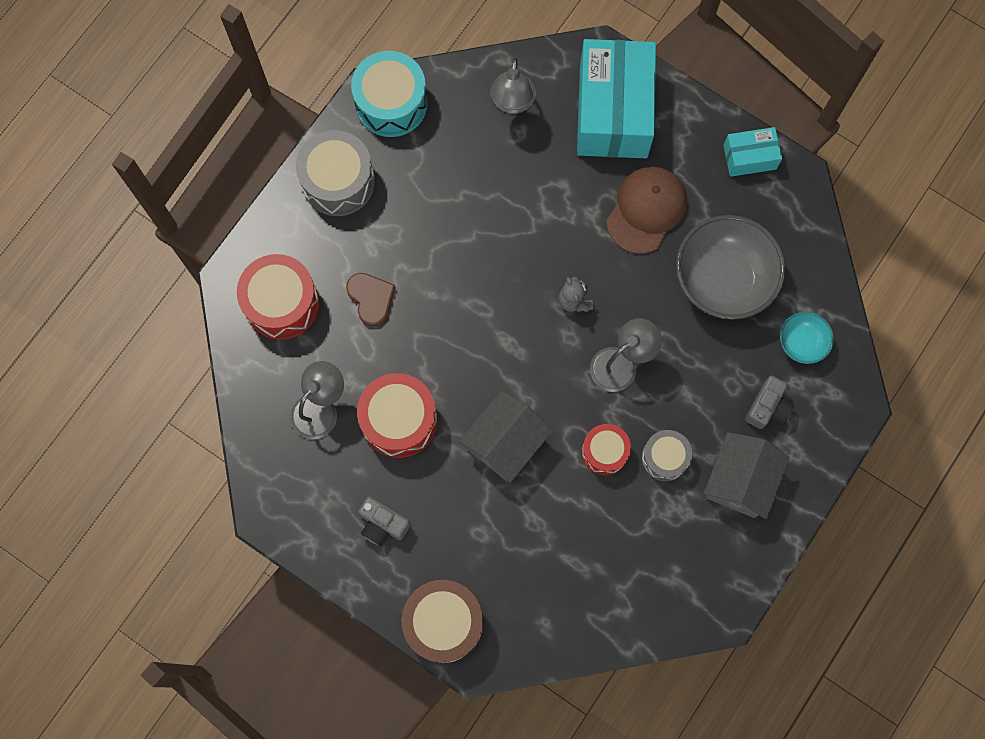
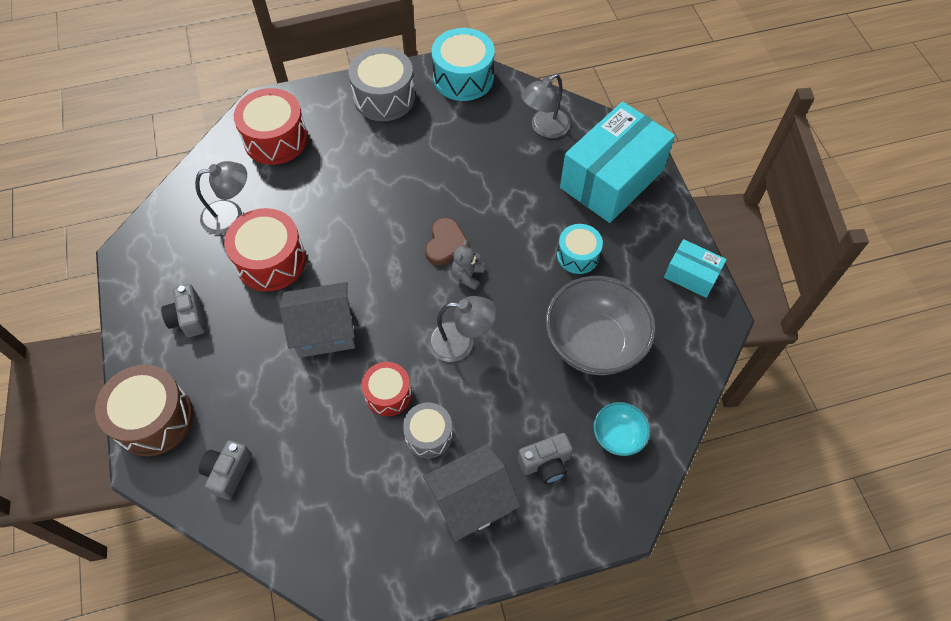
camera: 40 degrees right, 15 degrees down
(371, 299) = (332, 176): brown heart -> brown heart (446, 244)
(543, 611) = (228, 472): none -> grey camera
(646, 210) = (578, 255): brown cap -> turquoise drum

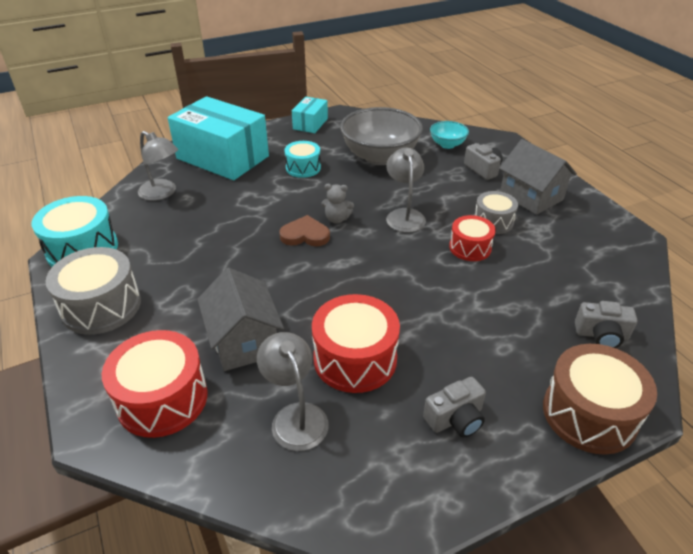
camera: 100 degrees left, 20 degrees down
(324, 331) = (426, 298): grey house -> grey house (244, 341)

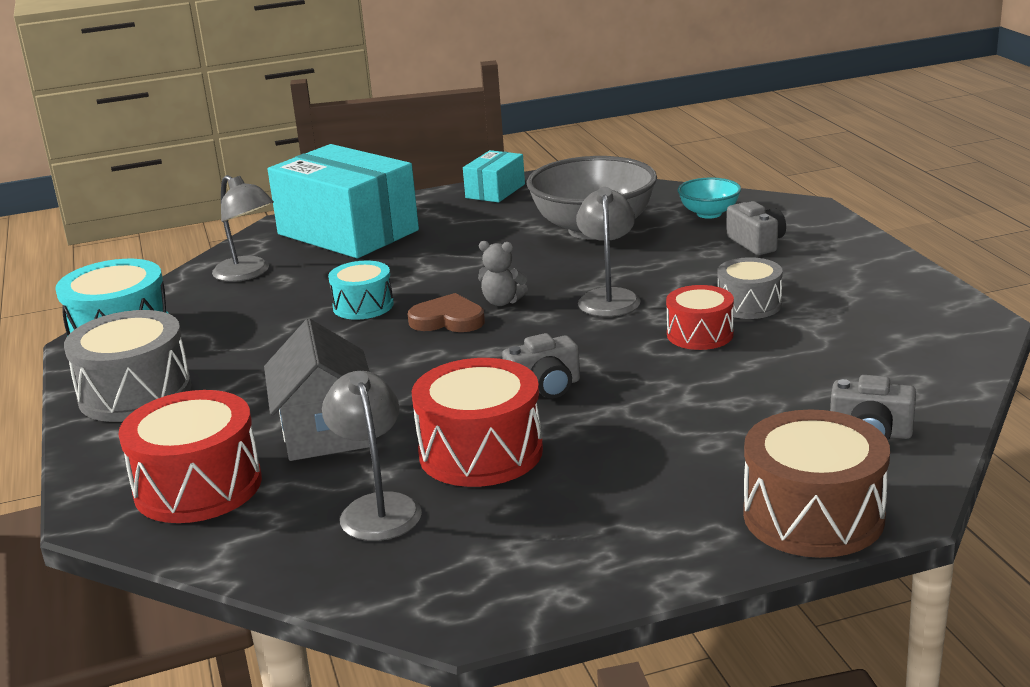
camera: 10 degrees right, 15 degrees down
(303, 168) = (468, 243): turquoise drum -> turquoise drum (363, 306)
(455, 418) = (607, 516): grey camera -> grey camera (545, 387)
(531, 196) = (823, 275): grey house -> none

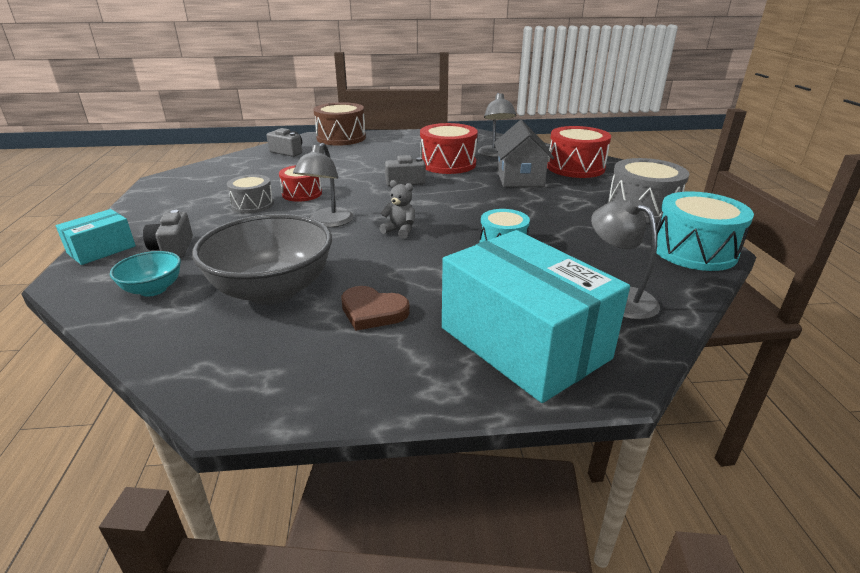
camera: 170 degrees left, 5 degrees up
(448, 320) = (442, 224): brown heart -> brown heart (372, 311)
(495, 191) = (318, 392): turquoise box -> turquoise box (101, 250)

